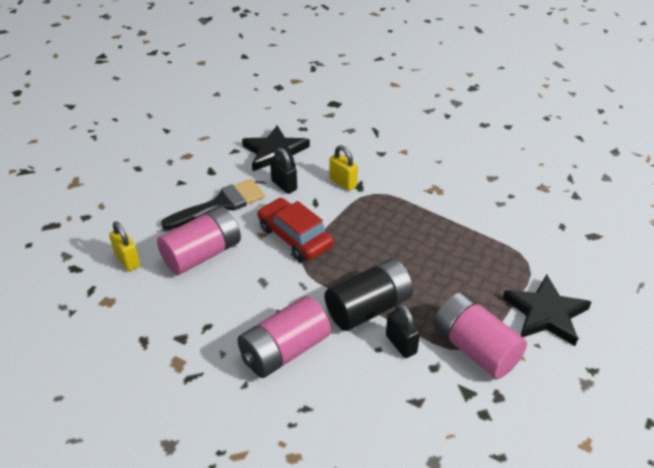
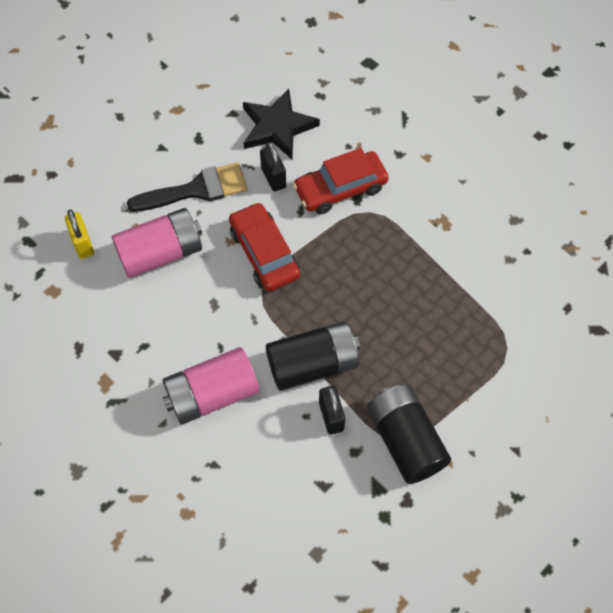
camera: 15 degrees right, 20 degrees up
(343, 183) = (340, 188): yellow padlock -> red car
(475, 348) = (405, 440): pink battery -> black battery
(545, 314) = (497, 417): black star -> none

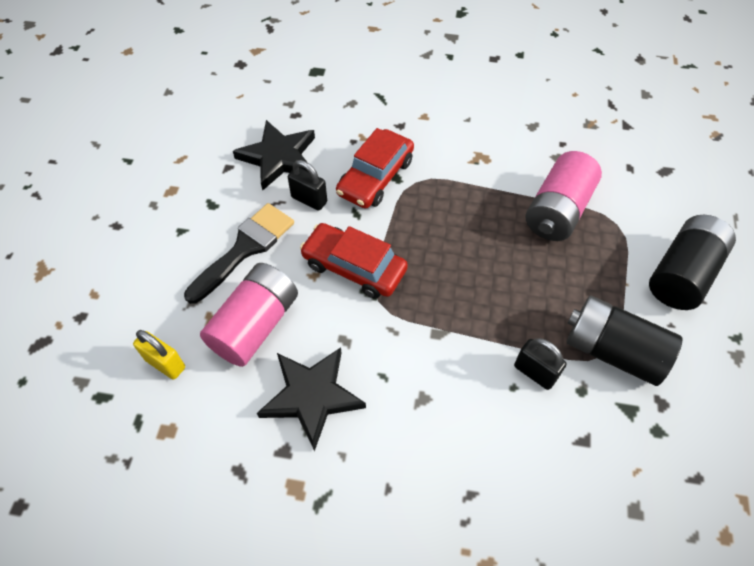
camera: 35 degrees left, 5 degrees down
(161, 329) = (312, 396): none -> black star
(212, 394) = (412, 426): pink battery -> pink battery (557, 211)
(313, 364) = (479, 337): black battery -> black battery (682, 274)

